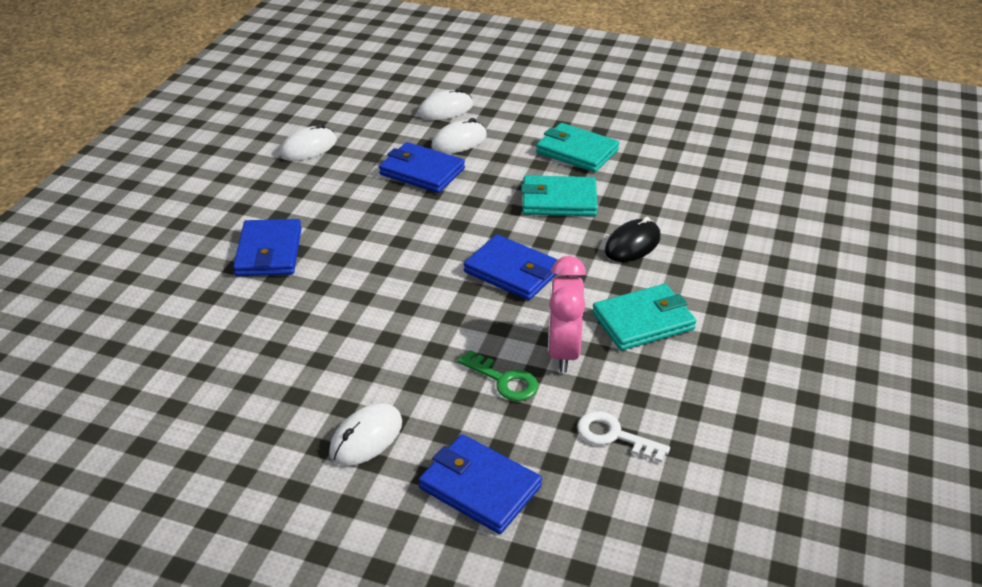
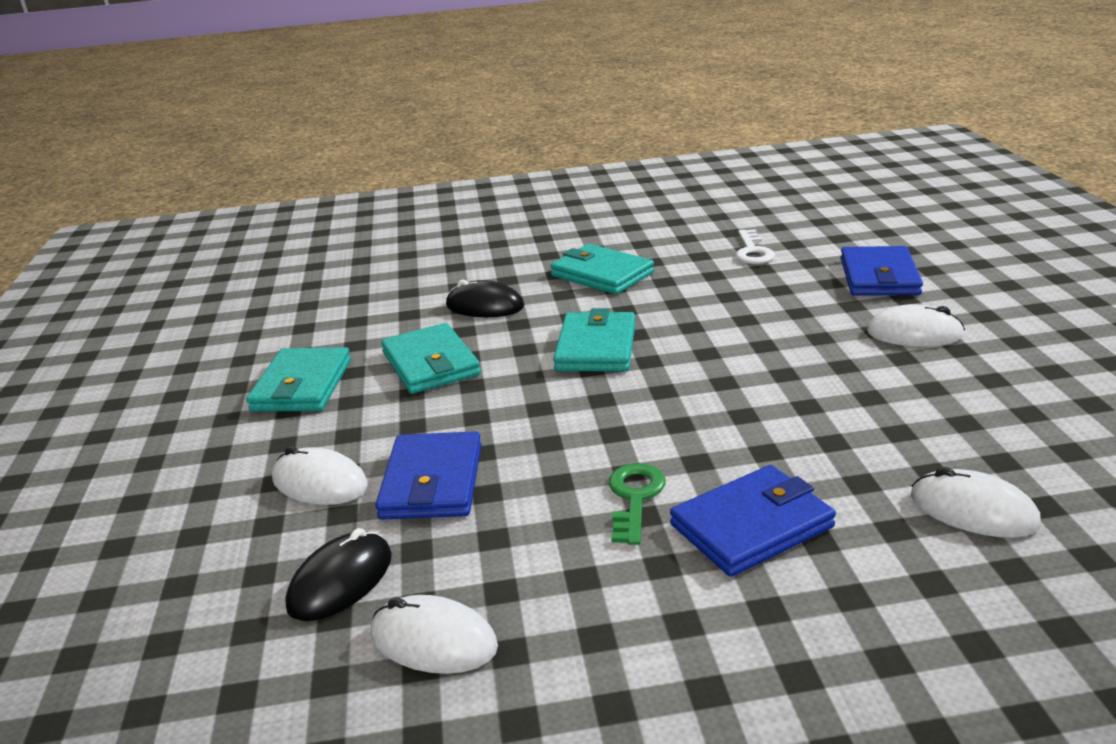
camera: 115 degrees left, 10 degrees down
(373, 134) = (341, 581): none -> black mouse
(445, 110) = (213, 536): white mouse -> white mouse (973, 510)
(504, 380) = (756, 303): green key -> green key (634, 498)
(512, 271) = (596, 347): blue wallet -> turquoise wallet
(563, 352) = (685, 292): pink clock -> none

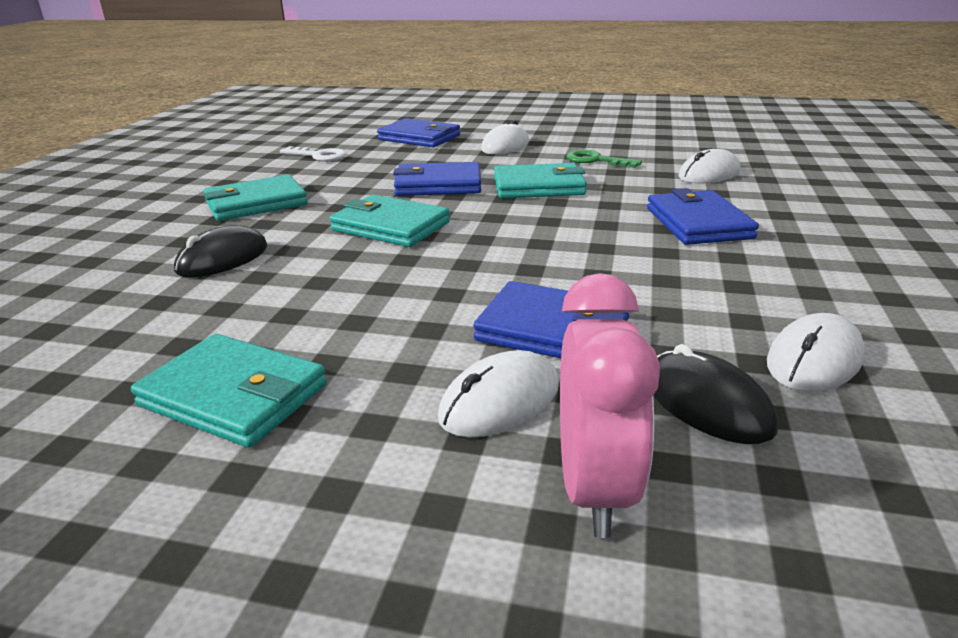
camera: 70 degrees left, 0 degrees up
(229, 544) = (595, 488): none -> pink clock
(431, 364) = (307, 302): turquoise wallet -> turquoise wallet (538, 186)
(634, 498) = (641, 250): green key -> green key (596, 160)
(728, 335) = (438, 185): none -> blue wallet

